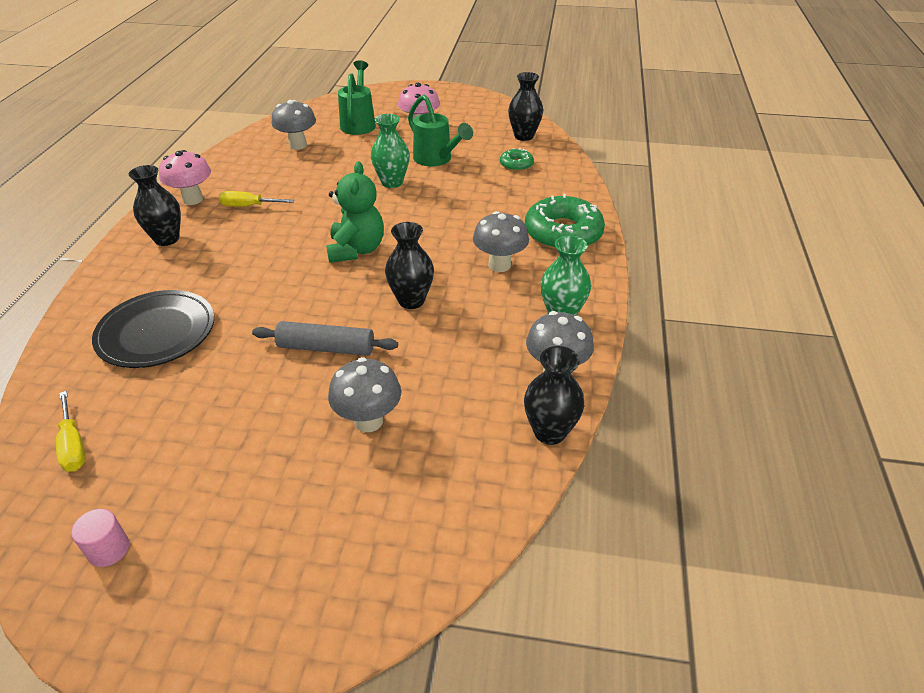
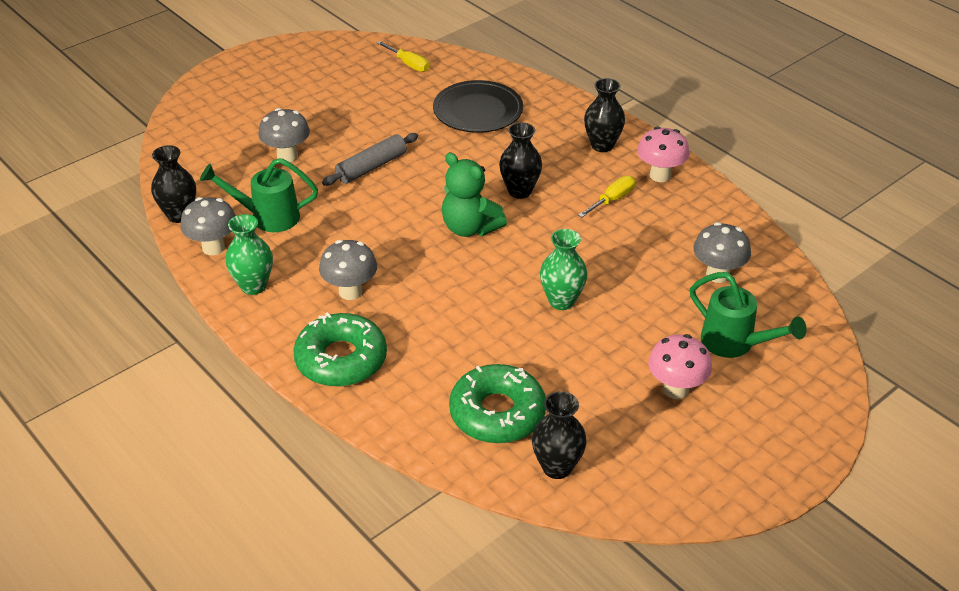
camera: 130 degrees right, 0 degrees up
(73, 445) = (408, 64): yellow screwdriver -> yellow screwdriver turned 150 degrees counterclockwise
(108, 549) = (321, 59): pink cylinder -> none
(411, 300) = (370, 224): black vase -> black vase (520, 191)
(436, 160) = (576, 357): green watering can -> green watering can (267, 217)
(516, 164) = (497, 413): green donut -> green donut, size x2.01

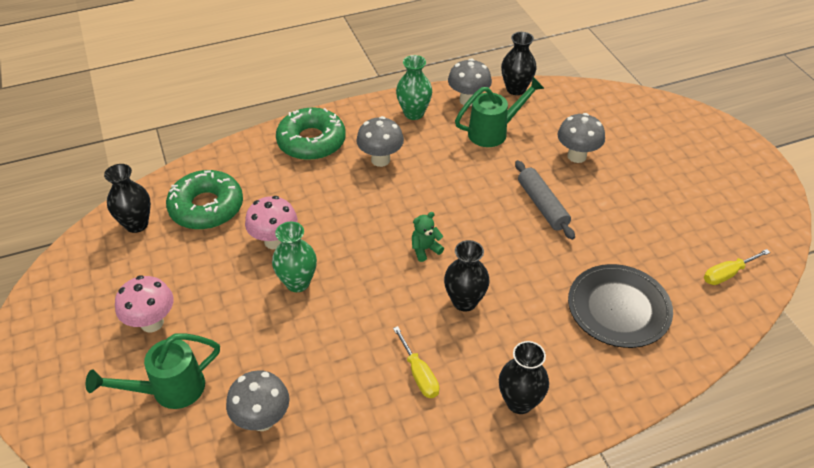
camera: 110 degrees right, 5 degrees up
(267, 217) = (494, 132): green watering can -> green watering can turned 45 degrees clockwise
(470, 228) = (425, 249): green teddy bear -> green teddy bear, size x0.54
(660, 175) = (443, 437): pink mushroom -> pink mushroom (275, 241)

